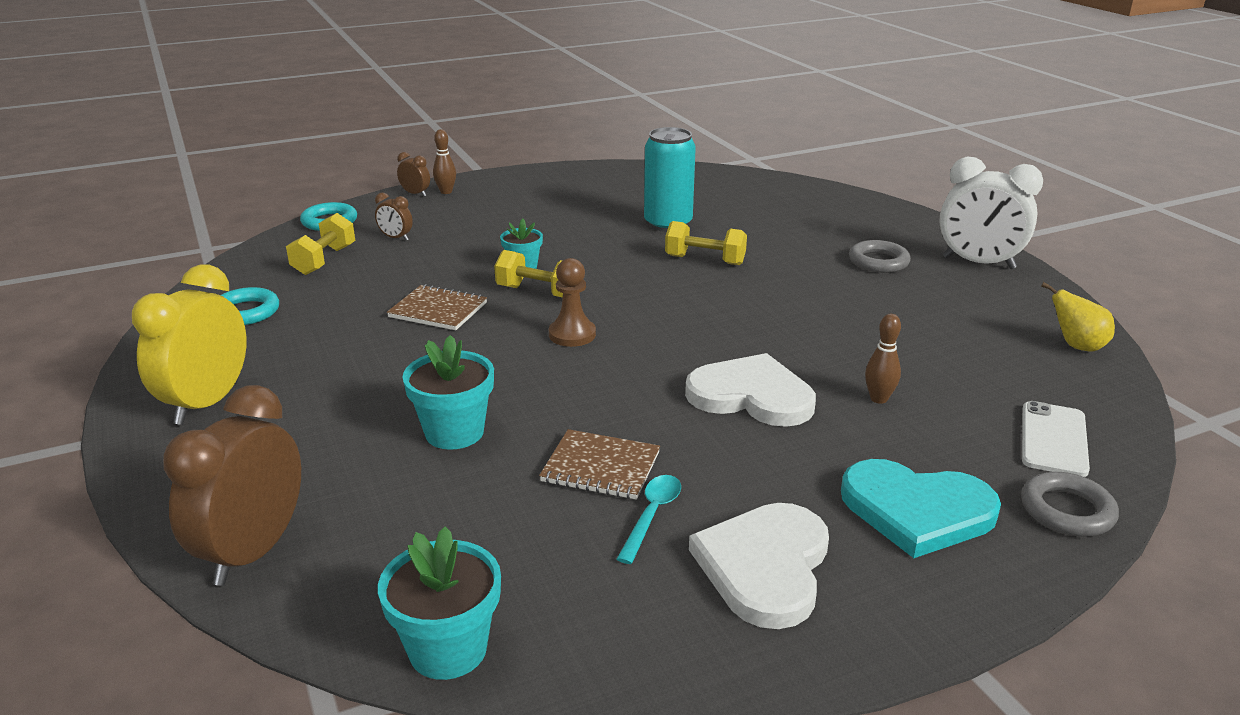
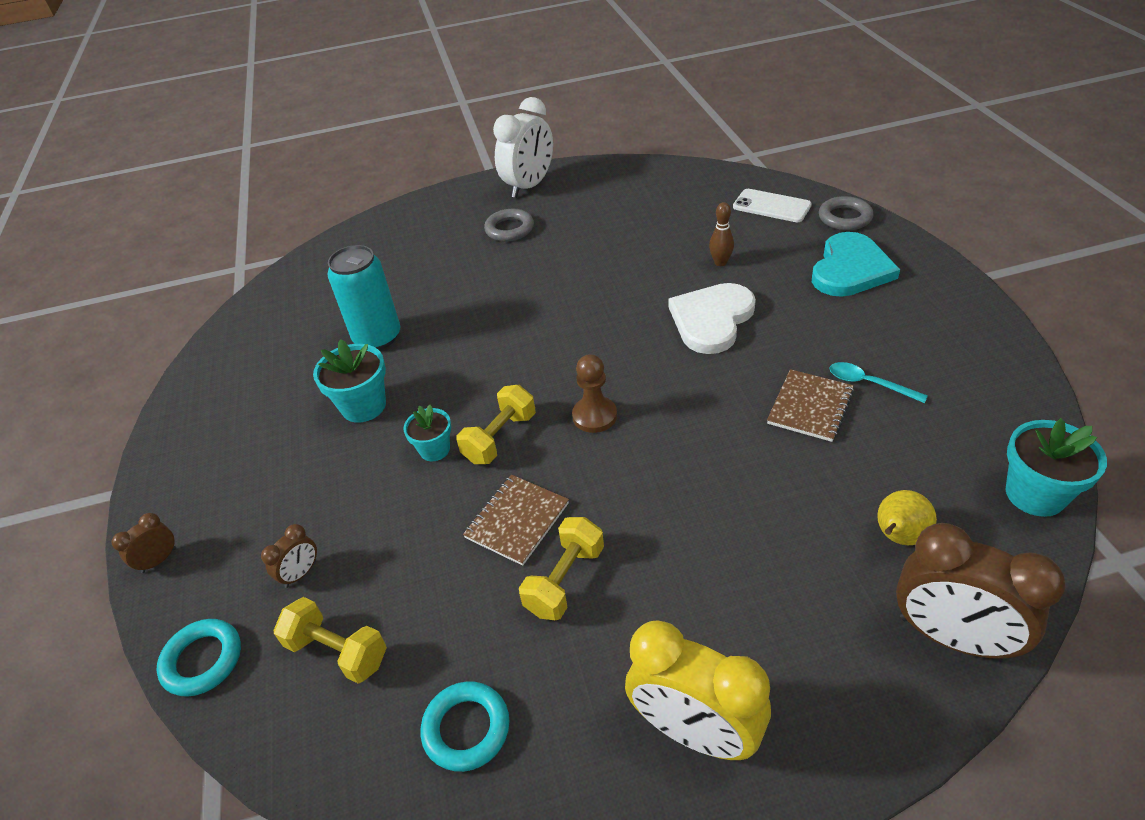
camera: 75 degrees left, 15 degrees up
(446, 192) = (173, 525): brown bowling pin -> none
(454, 432) = (759, 499): turquoise flower pot -> turquoise flower pot (363, 406)
(705, 260) = (470, 321): yellow dumbbell -> yellow dumbbell (565, 580)
(765, 566) = (916, 337): white heart -> none
(1076, 346) = (661, 174): yellow pear -> yellow pear (898, 537)

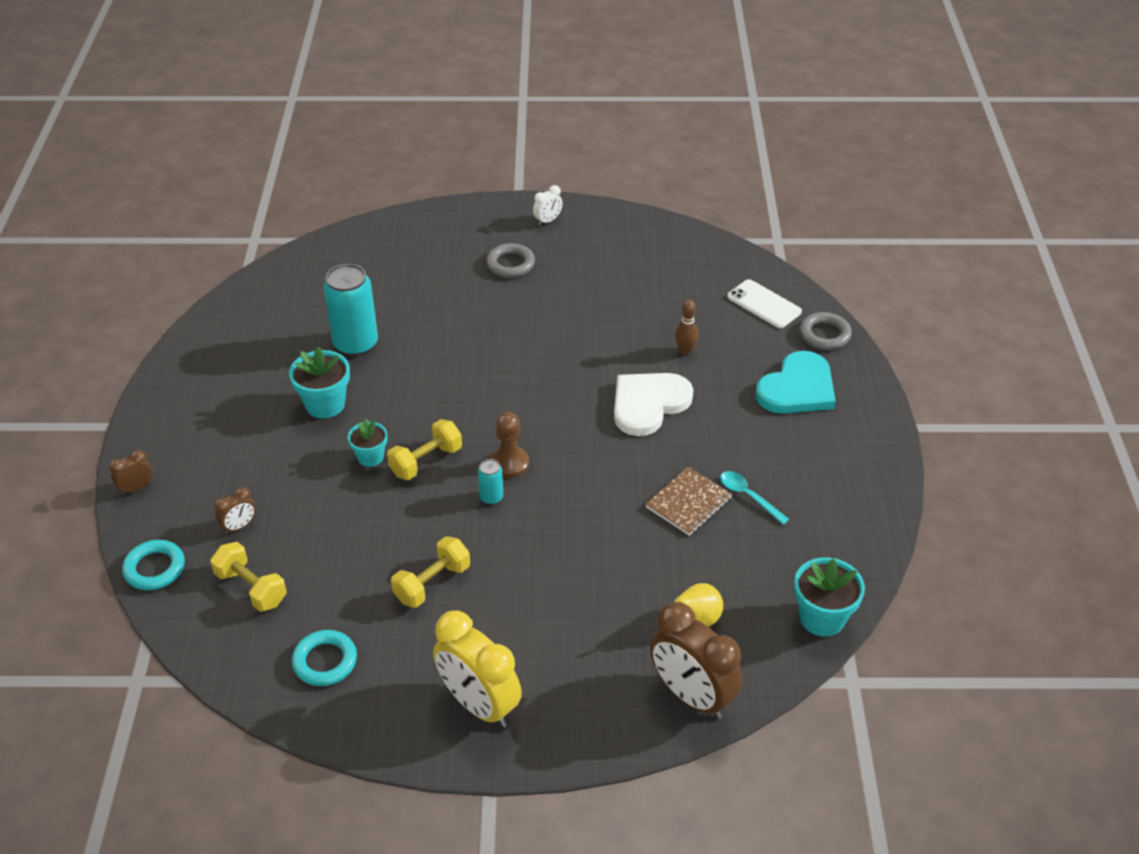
camera: 10 degrees right, 0 degrees up
(517, 520) = (414, 530): brown notebook -> none
(529, 186) = (548, 221): white clock -> white clock, size x0.46
(591, 458) = (491, 497): none -> turquoise can

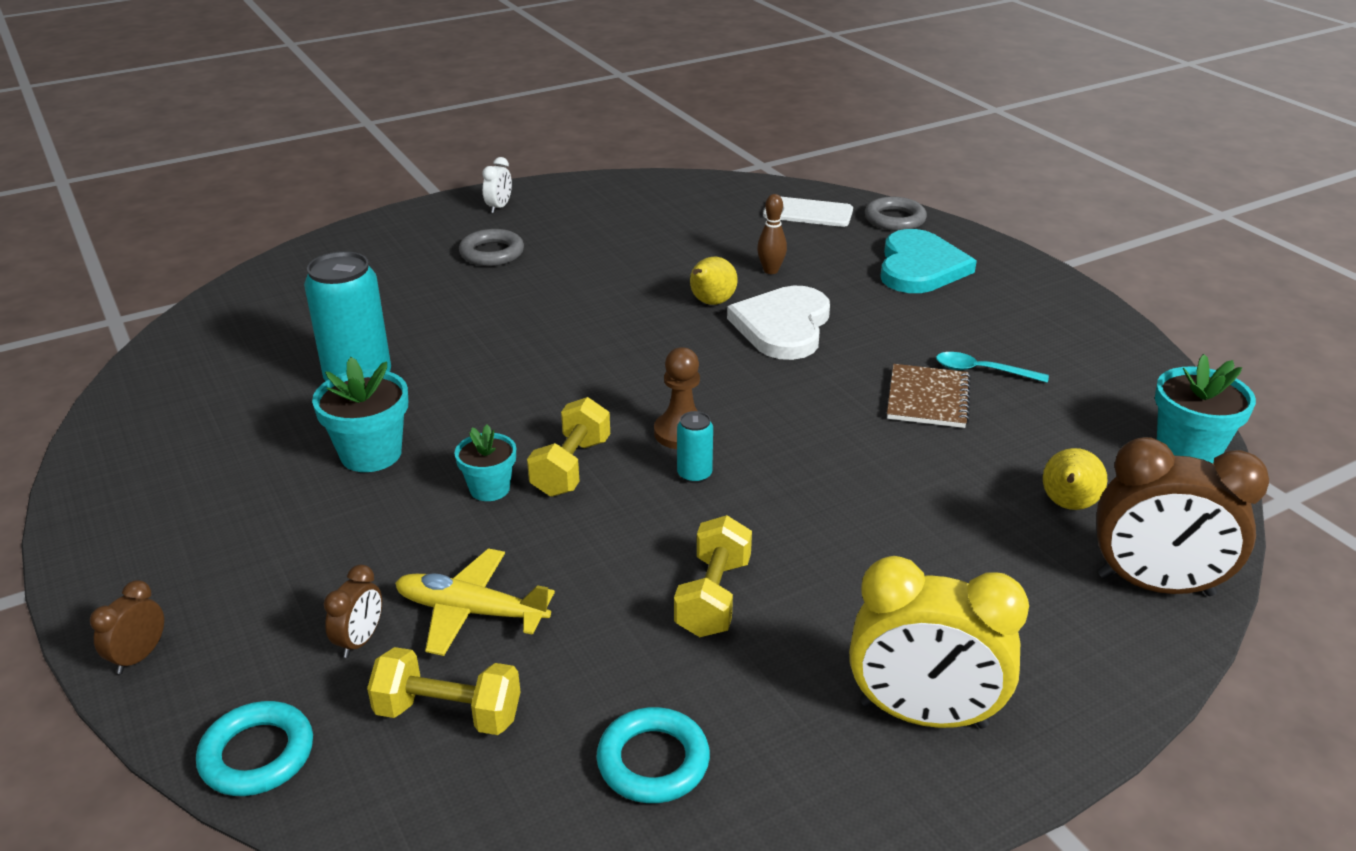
camera: 30 degrees left, 10 degrees down
(303, 534) = (471, 612): none -> yellow plane
(618, 364) = (711, 303): none -> yellow pear

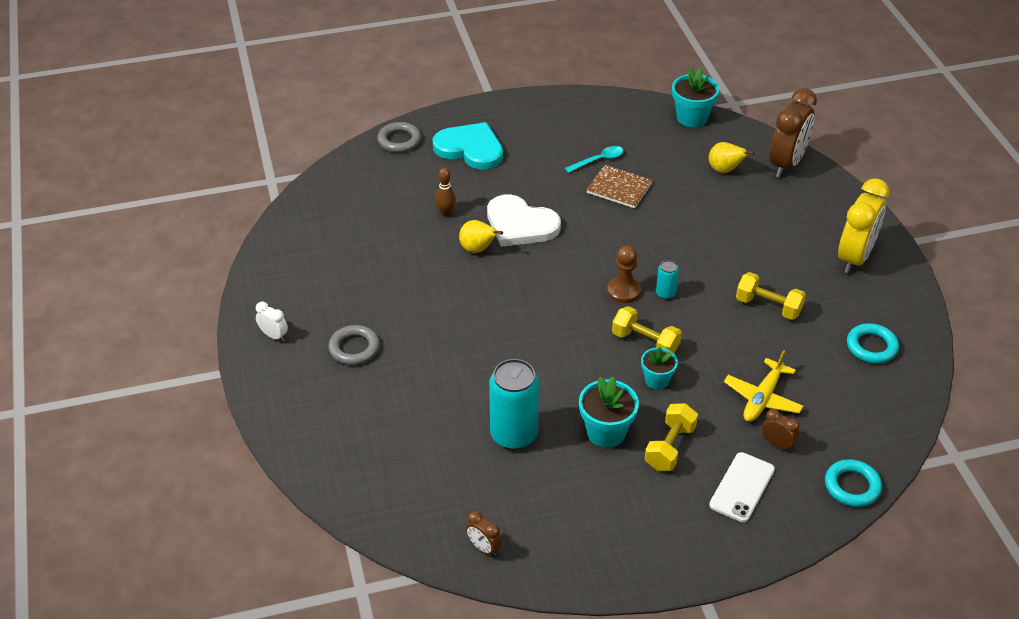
camera: 75 degrees left, 10 degrees up
(139, 657) = (774, 539): brown clock -> brown clock (484, 548)
(448, 713) = (834, 413): yellow dumbbell -> yellow dumbbell (670, 447)
(808, 213) = (369, 176): white phone -> white phone (742, 487)
(982, 371) = (598, 160): turquoise spoon -> turquoise spoon turned 150 degrees counterclockwise

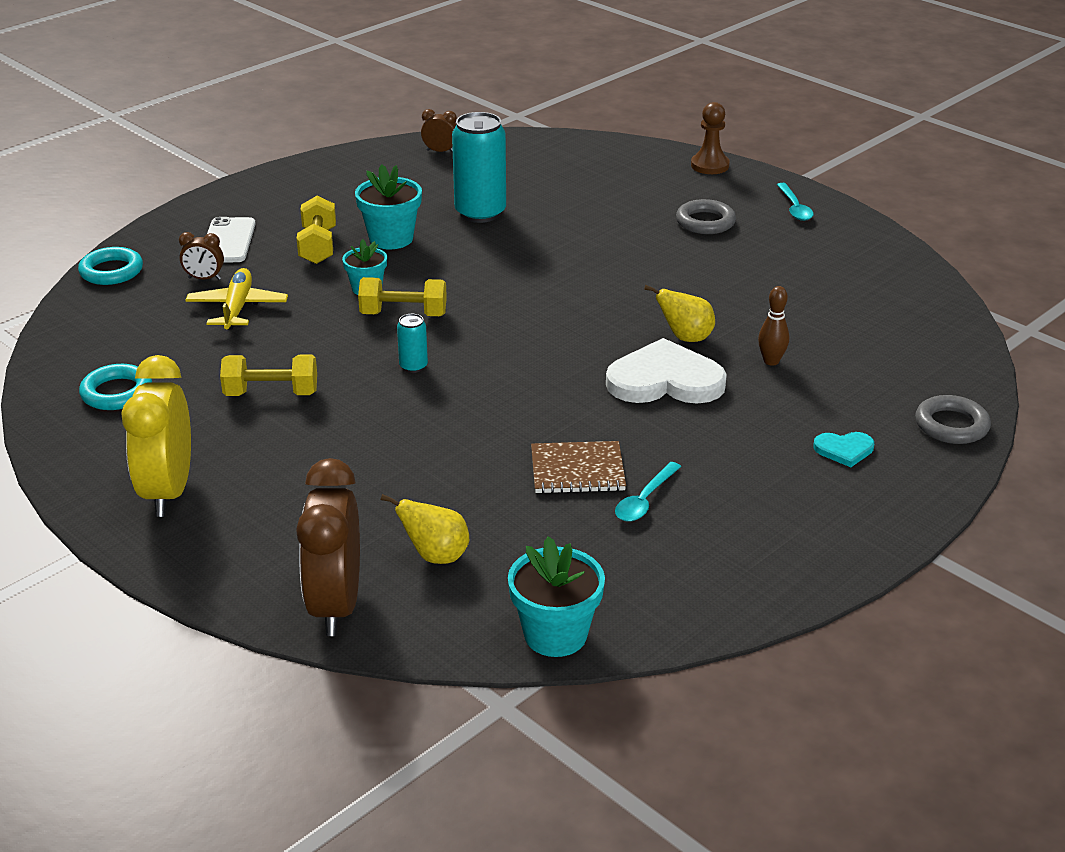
camera: 150 degrees right, 10 degrees down
(274, 336) = (794, 208): white clock -> turquoise spoon
(470, 148) = (844, 450): turquoise heart -> turquoise heart, size x0.48
(623, 291) = (468, 353): brown pawn -> brown pawn (710, 165)

